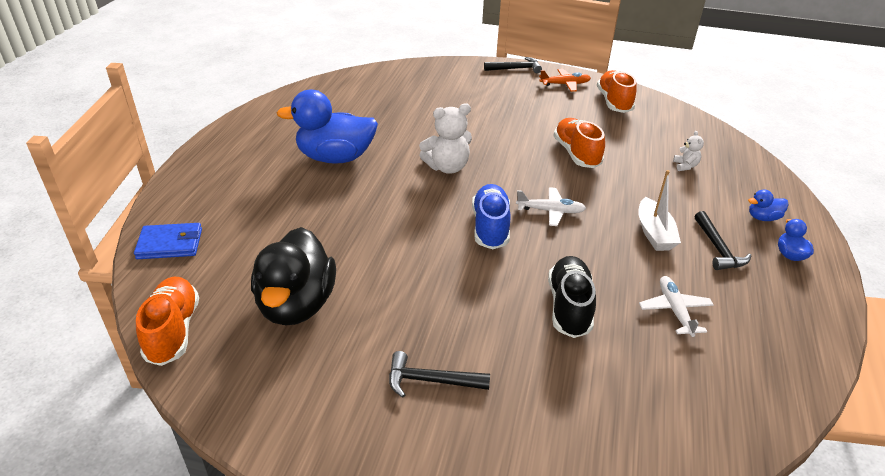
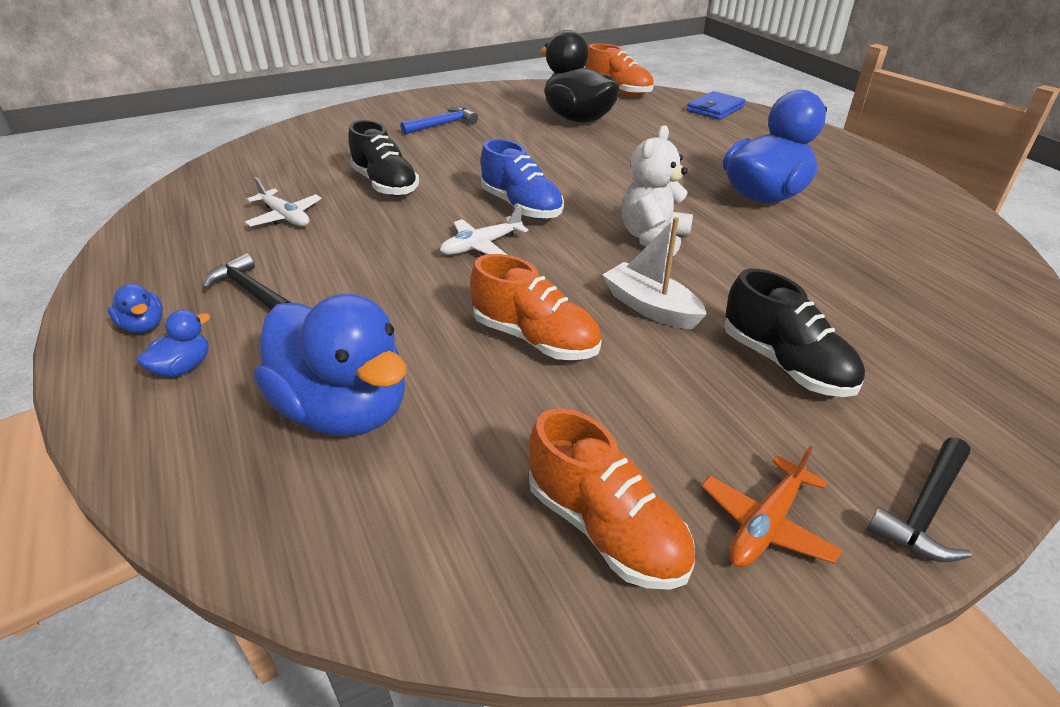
camera: 140 degrees right, 0 degrees up
(431, 380) = (443, 124): black hammer -> blue hammer
(488, 103) = (785, 364): none -> black shoe
(654, 233) = (341, 275): white boat -> white boat (650, 307)
(685, 166) = (344, 410): white teddy bear -> blue duck

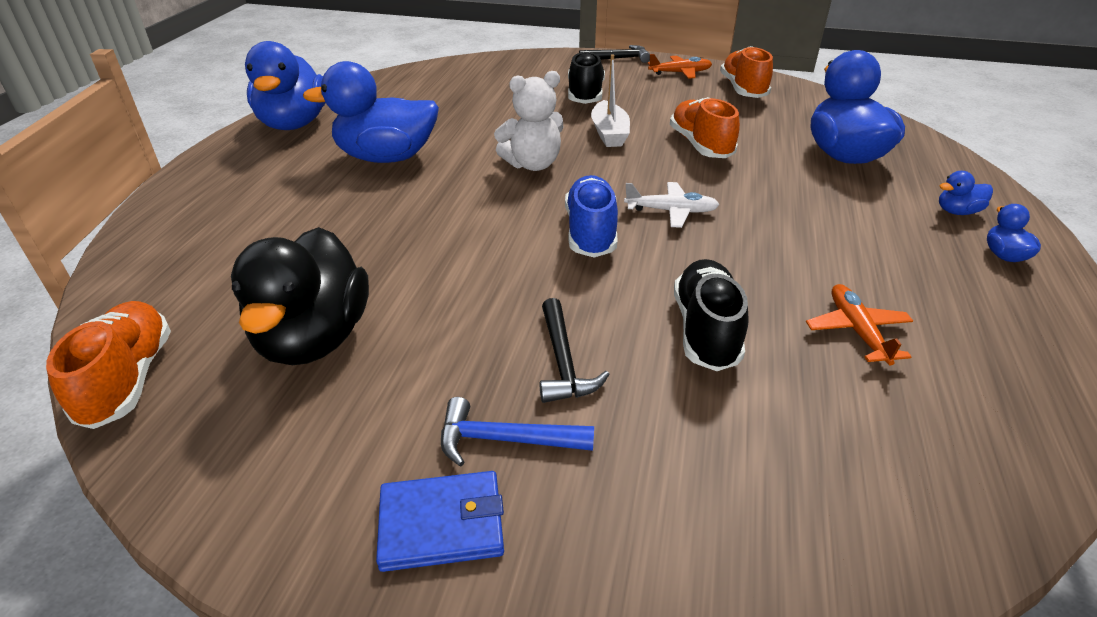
camera: 140 degrees left, 0 degrees up
(251, 292) = (903, 250): black hammer -> black hammer (563, 362)
(285, 217) = (857, 331): white plane -> orange plane
(715, 109) = (148, 264): blue wallet -> blue wallet (442, 524)
(900, 189) = (294, 124): none -> blue duck

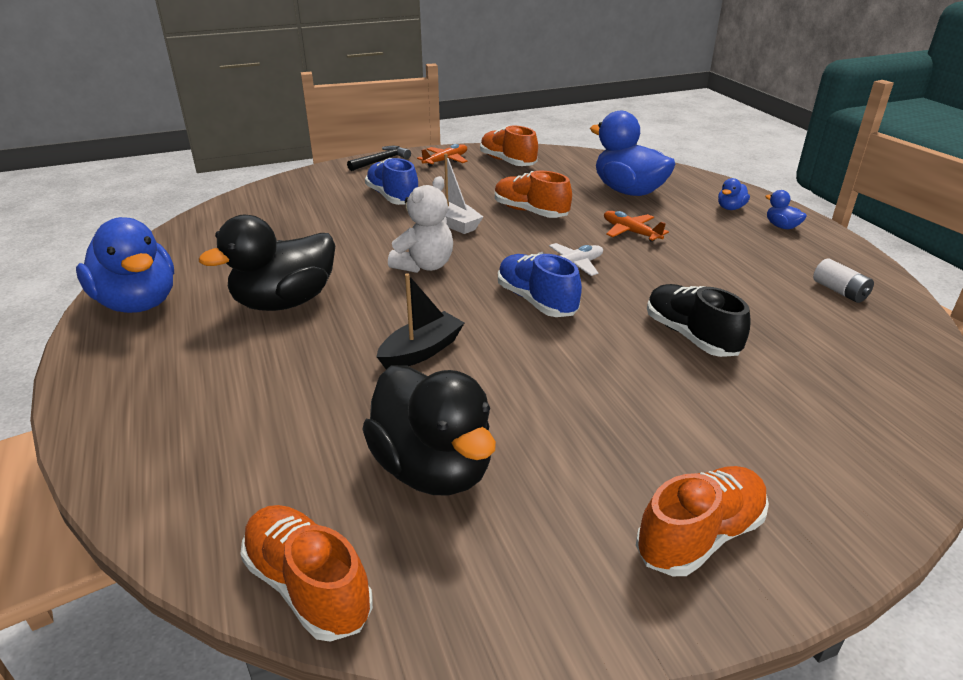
camera: 35 degrees left, 5 degrees down
(386, 157) = (285, 302): blue duck -> black duck
(433, 237) = (421, 351): none -> black boat
(442, 524) = (700, 536): blue wallet -> orange shoe
(505, 440) = (666, 463): blue hammer -> none
(563, 362) = (635, 396): black hammer -> none
(585, 95) = (393, 197): black shoe -> blue shoe
(857, 331) = (767, 300): orange plane -> orange plane (631, 232)
(981, 361) = (839, 291): none -> white battery

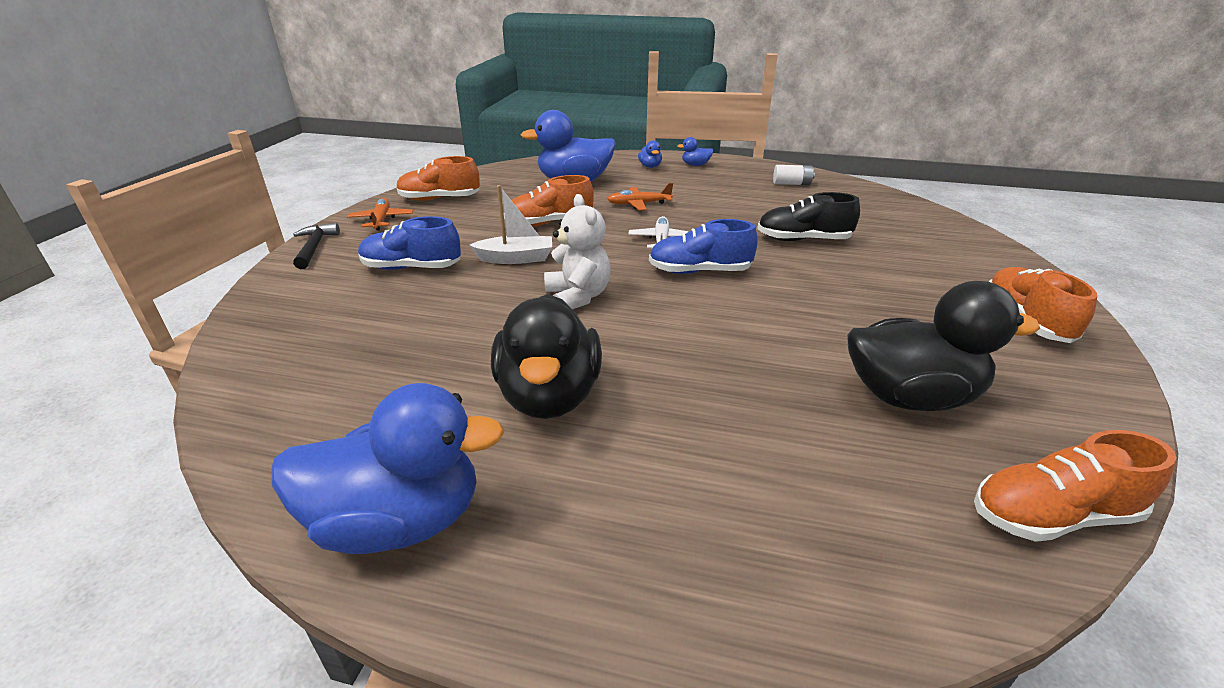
camera: 55 degrees left, 0 degrees up
(421, 351) = (728, 346): black boat -> none

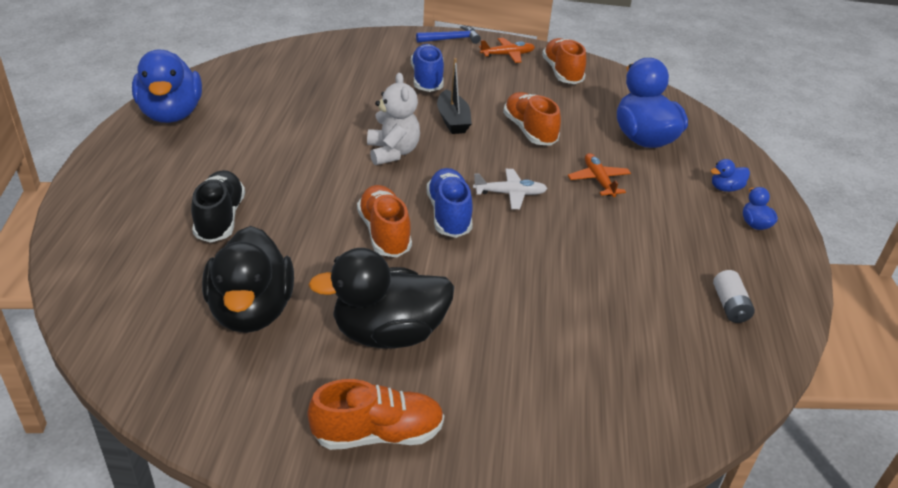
camera: 80 degrees right, 5 degrees up
(314, 247) = (451, 39): black hammer -> blue hammer
(516, 258) = (453, 120): white boat -> black boat
(549, 396) = (265, 148): black duck -> black duck (388, 333)
(578, 297) = (392, 152): white teddy bear -> white teddy bear turned 75 degrees counterclockwise
(803, 240) = (542, 291): black shoe -> black shoe (220, 218)
(1051, 515) = (117, 349): orange shoe -> orange shoe (384, 233)

